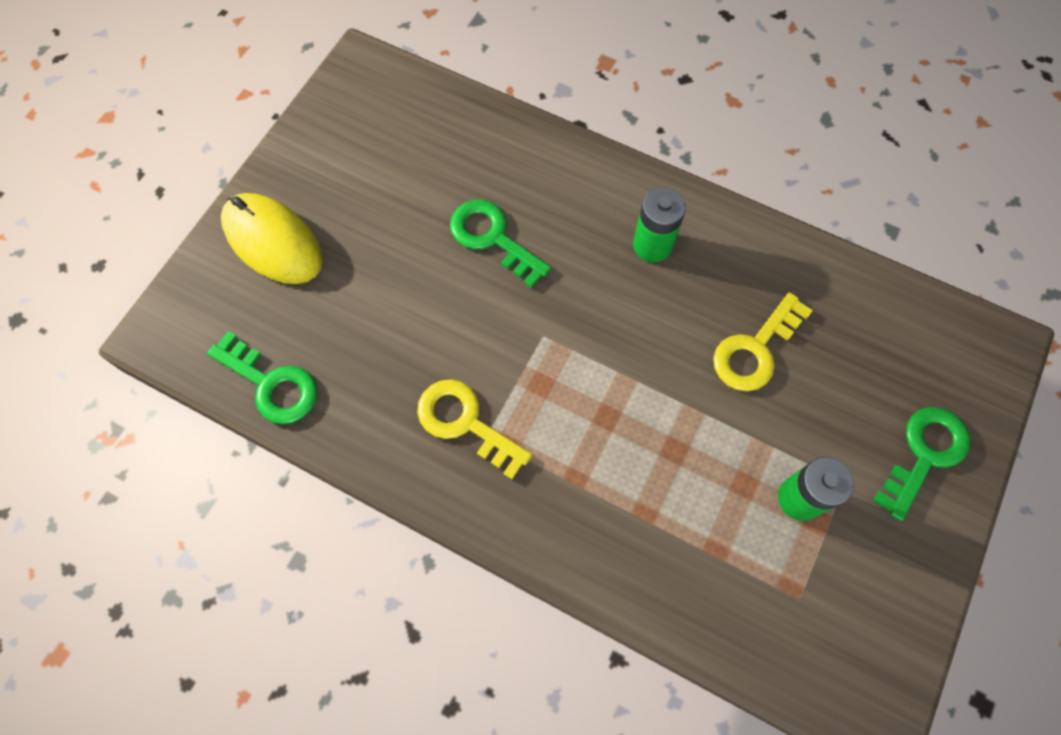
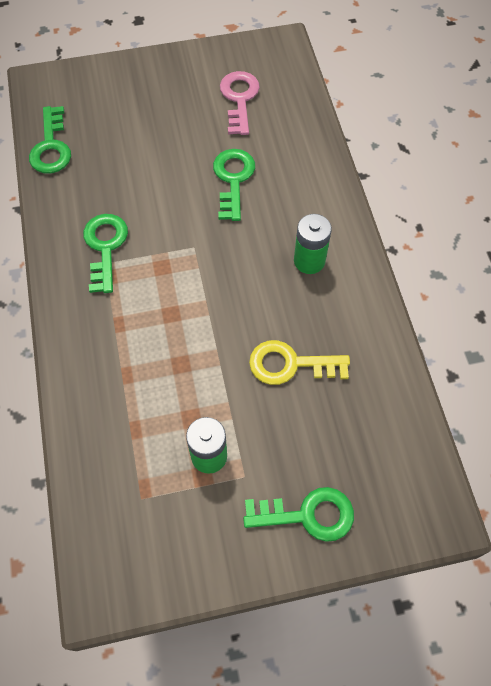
camera: 50 degrees right, 5 degrees down
(273, 241) = (133, 87): yellow mouse -> none
(394, 156) = (239, 99): none -> pink key
(465, 422) = (105, 247): yellow key -> green key

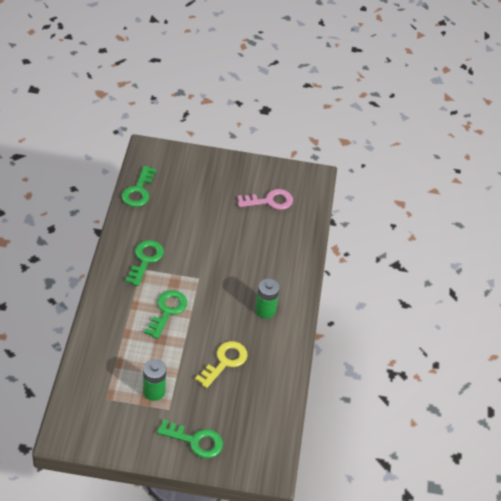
camera: 15 degrees right, 15 degrees down
(233, 179) = (242, 248): green key -> green key (167, 311)
(239, 99) = (269, 201): pink key -> pink key turned 60 degrees clockwise
(290, 364) = (225, 362): yellow key -> yellow key turned 105 degrees clockwise

